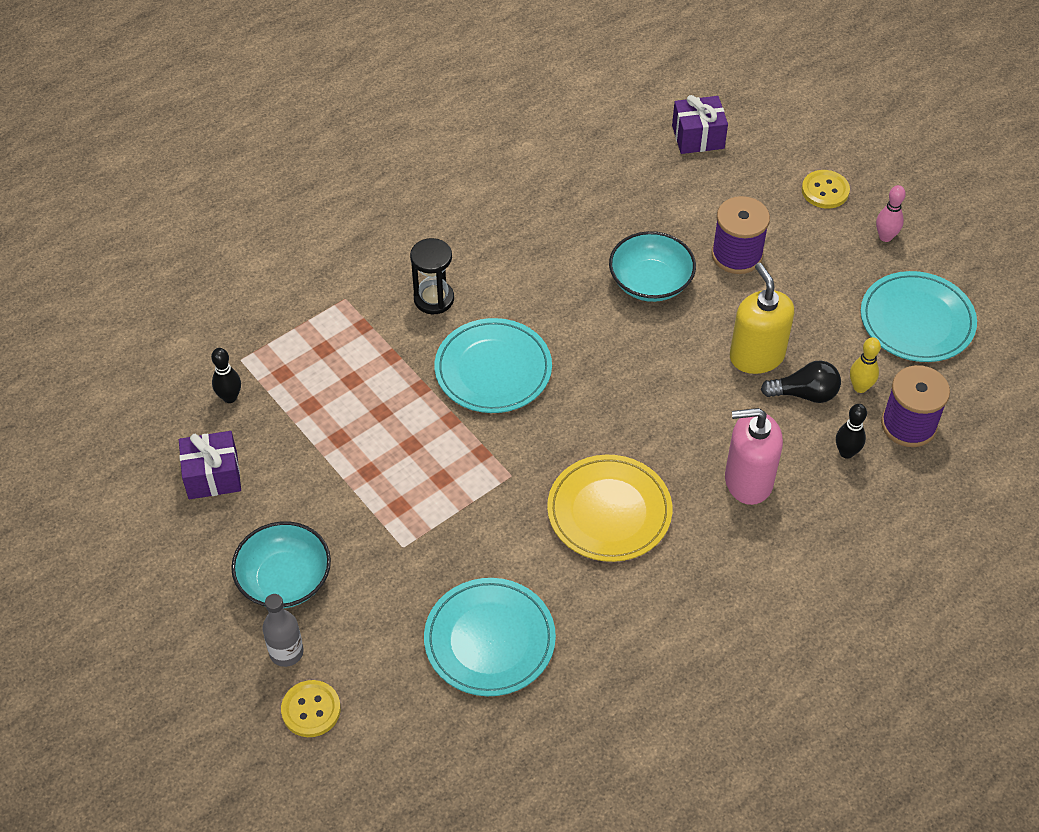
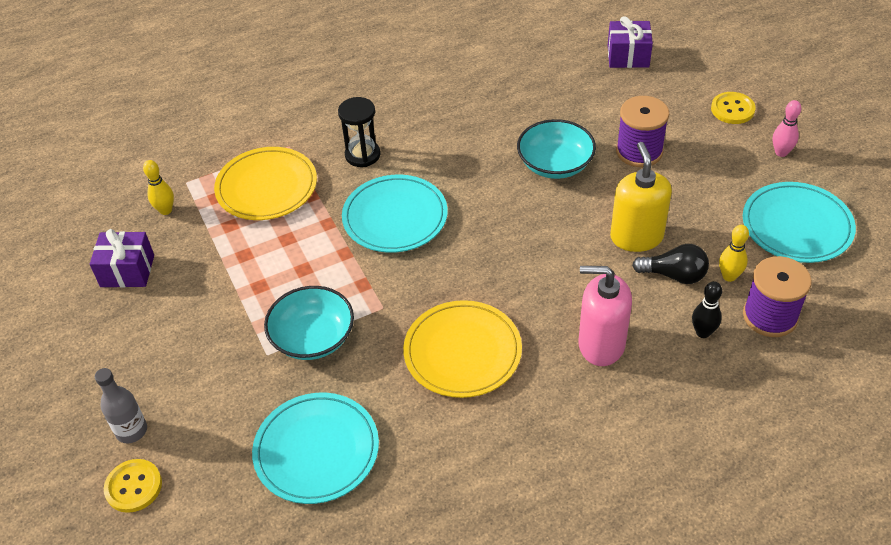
camera: 15 degrees right, 5 degrees down
(230, 397) = (165, 210): black bowling pin -> yellow bowling pin
(284, 579) = (154, 366): turquoise bowl -> turquoise bowl (313, 338)
(337, 353) = (267, 187): none -> yellow plate

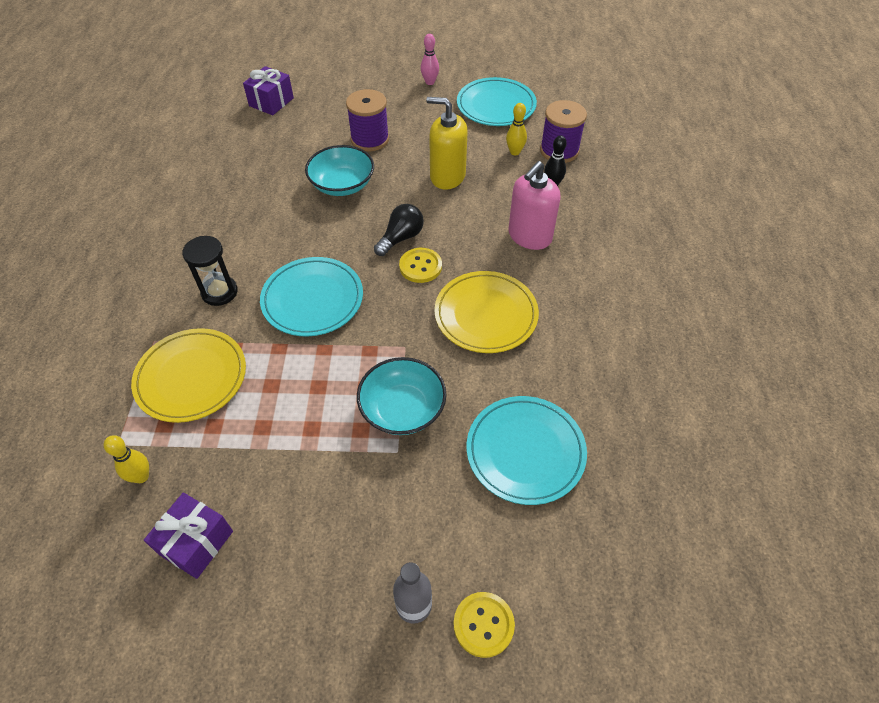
camera: 65 degrees left, 5 degrees up
(674, 275) = (495, 175): black light bulb -> black light bulb (401, 238)
(732, 109) = (372, 82): yellow button -> yellow button (420, 266)

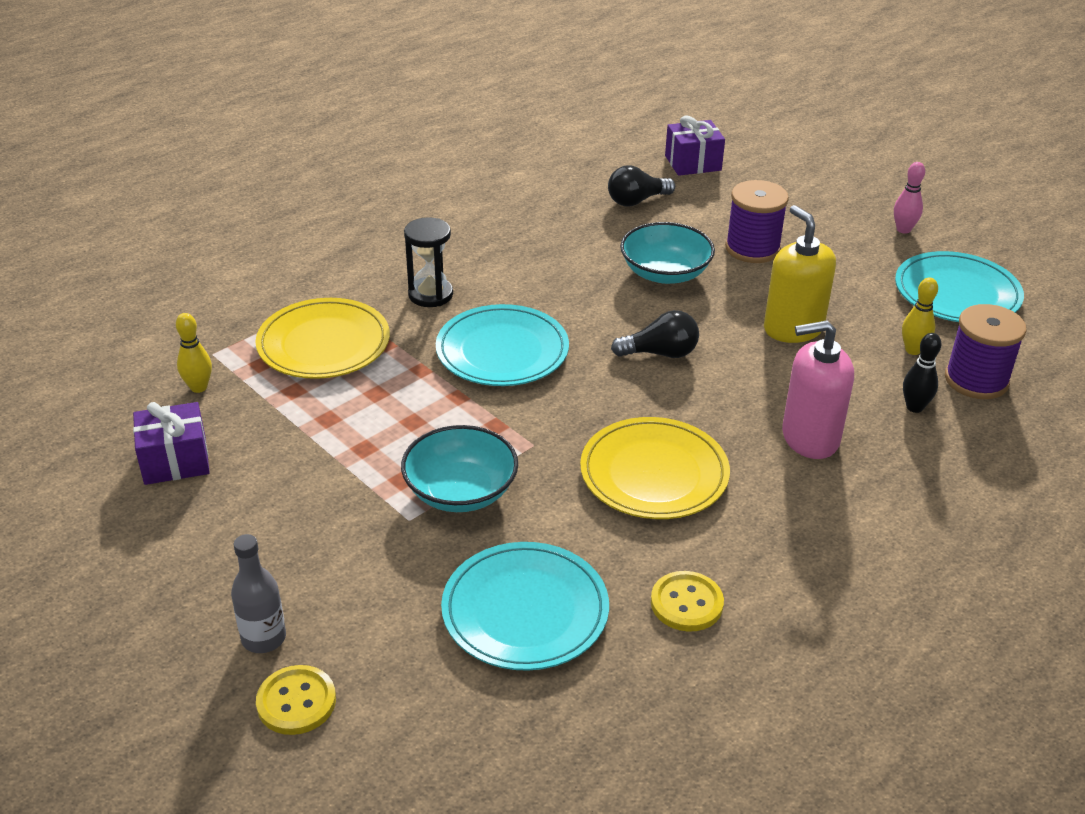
camera: 45 degrees right, 15 degrees down
(269, 146) = (636, 201): none -> black light bulb
(420, 266) = (645, 389): yellow button -> yellow button (686, 603)

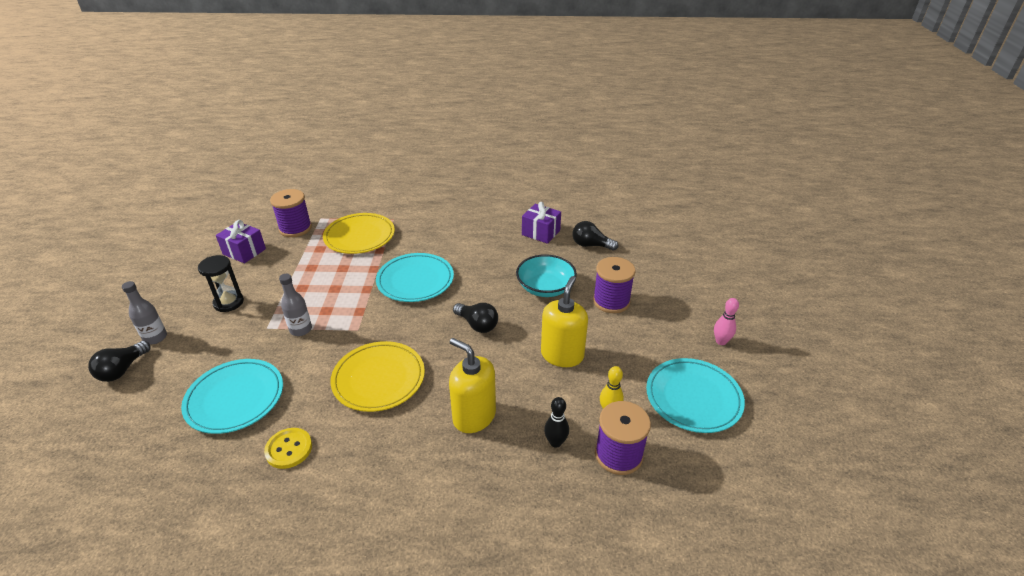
camera: 45 degrees right, 0 degrees up
(199, 387) = (295, 228): yellow bowling pin -> purple spool
(296, 702) = (122, 370): yellow button -> black light bulb
(430, 295) = (430, 239): black hourglass -> black hourglass (228, 302)
(460, 491) = (301, 329): turquoise bowl -> grey bottle
(693, 163) = (653, 241): purple gift -> purple gift (541, 232)
(810, 438) = (474, 416): pink soap dispenser -> yellow soap dispenser

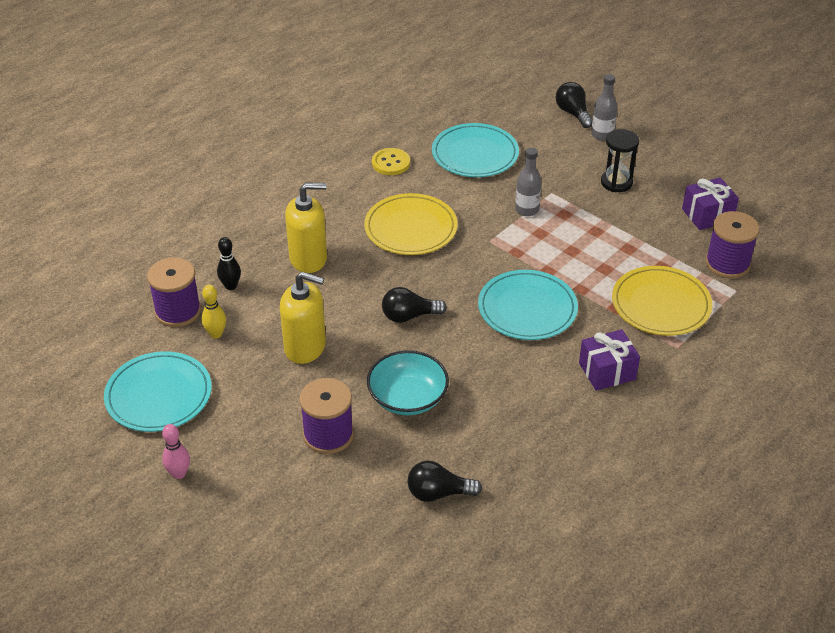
camera: 130 degrees right, 5 degrees up
(541, 232) = (514, 464): purple gift -> purple gift (607, 371)
(562, 355) = (305, 347): yellow soap dispenser -> yellow soap dispenser turned 45 degrees counterclockwise
(591, 245) = (438, 493): black light bulb -> black light bulb turned 150 degrees counterclockwise

